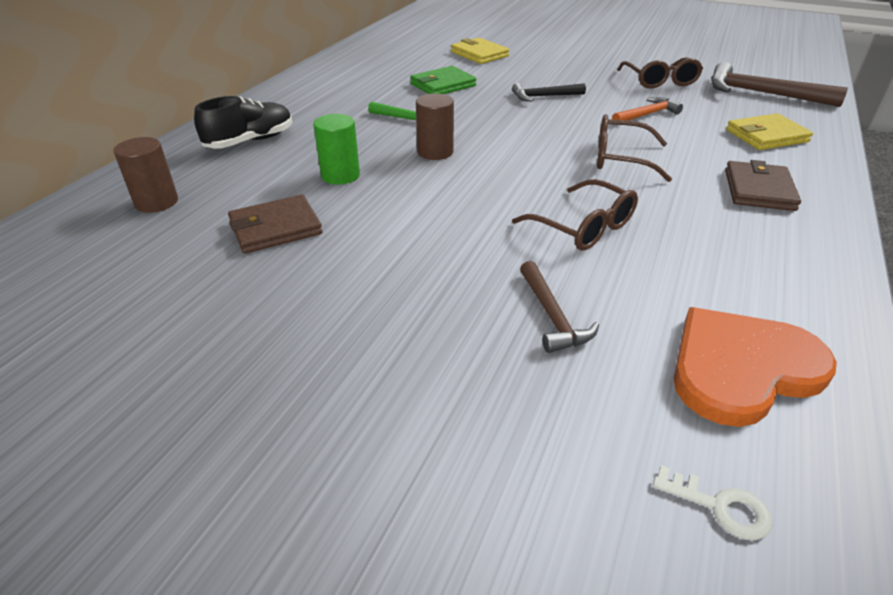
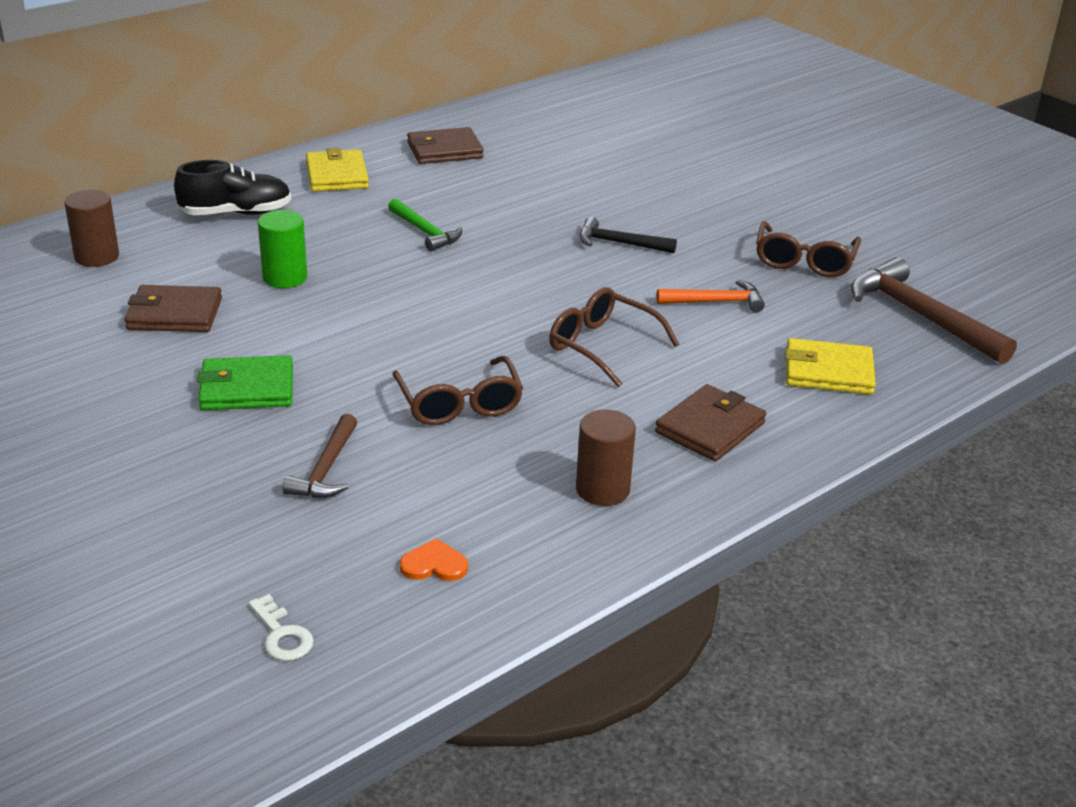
camera: 25 degrees right, 5 degrees down
(362, 70) = (444, 150): none -> brown wallet
(435, 152) = (408, 279): brown cylinder -> brown cylinder (602, 489)
(443, 85) = (516, 195): green wallet -> green wallet (247, 388)
(479, 54) = (616, 161): yellow wallet -> yellow wallet (337, 175)
(741, 368) = (434, 564): orange heart -> orange heart, size x0.40

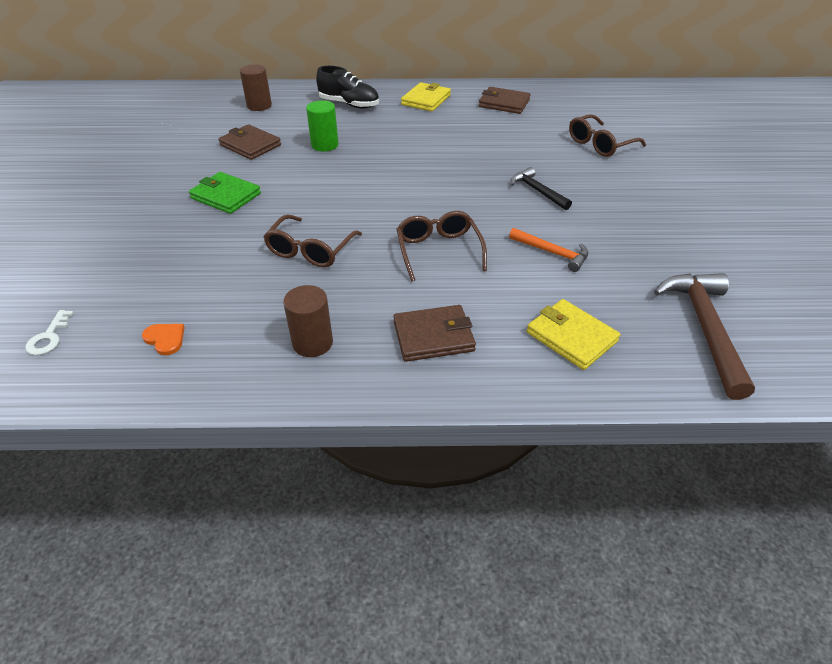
camera: 40 degrees right, 10 degrees up
(326, 469) = (197, 256): brown hammer -> none
(425, 232) = (430, 145): green hammer -> none
(804, 261) = (657, 250): brown glasses -> brown glasses (599, 144)

